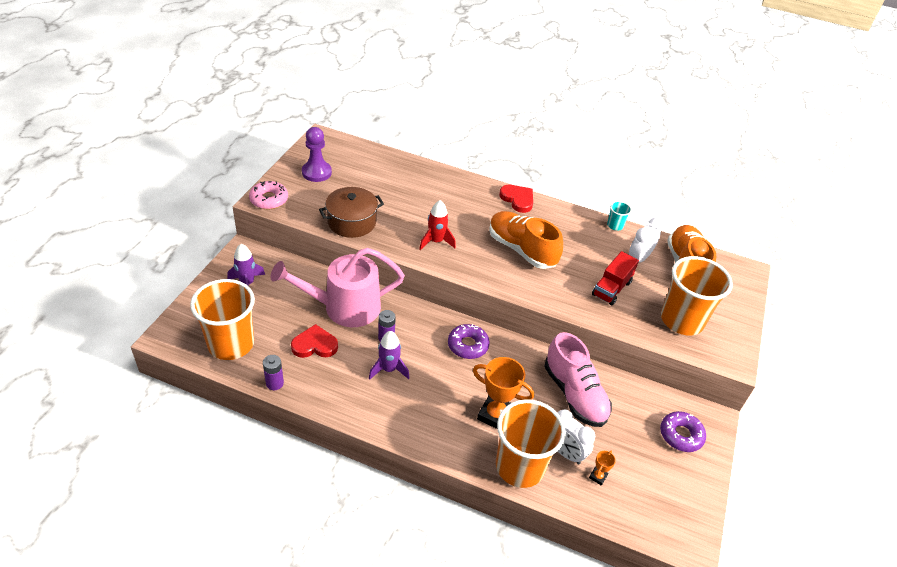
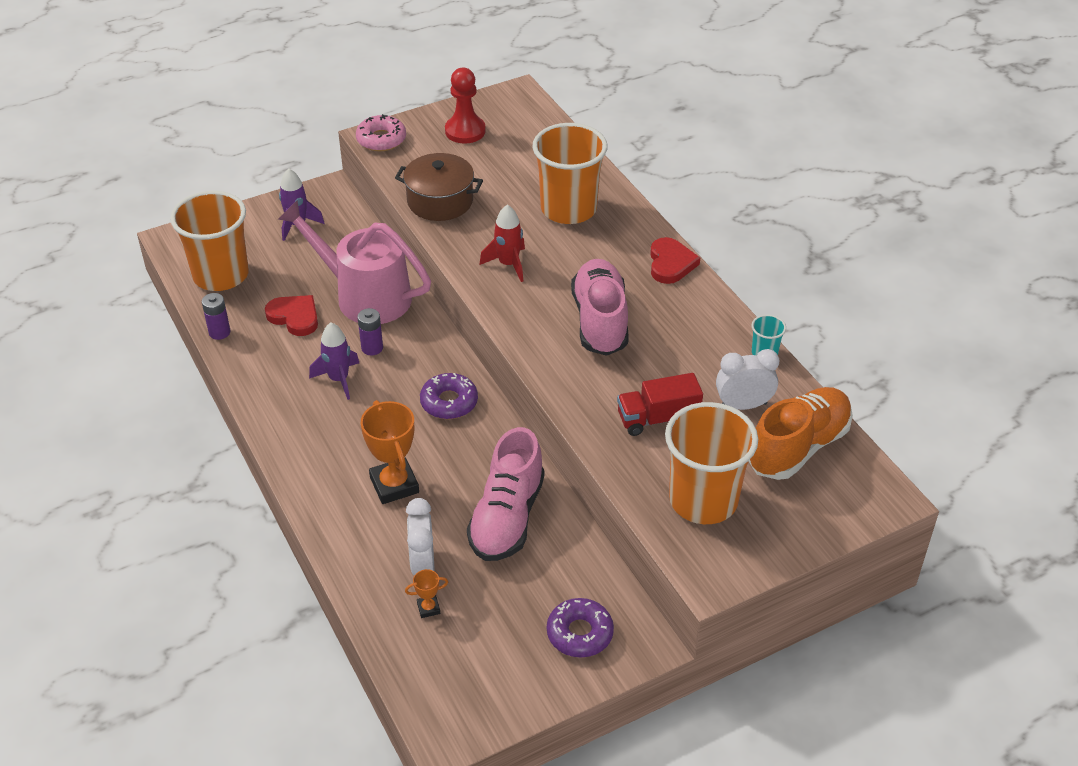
camera: 45 degrees right, 0 degrees up
(316, 172) = (465, 131): purple pawn -> red pawn
(520, 466) = (359, 546): orange cup -> orange cup (568, 209)
(521, 249) = (600, 321): orange shoe -> pink shoe

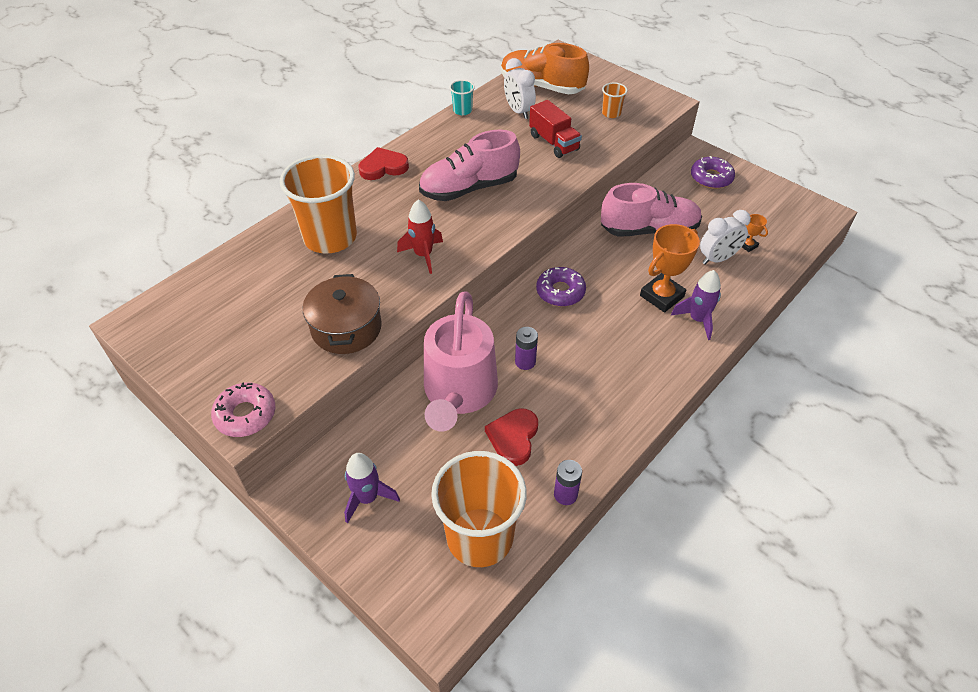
camera: 110 degrees left, 5 degrees up
(339, 379) = (575, 371): purple rocket -> purple rocket (697, 320)
(465, 131) = (215, 345): red pawn -> none
(703, 500) = (611, 113): orange cup -> orange cup, size x0.42

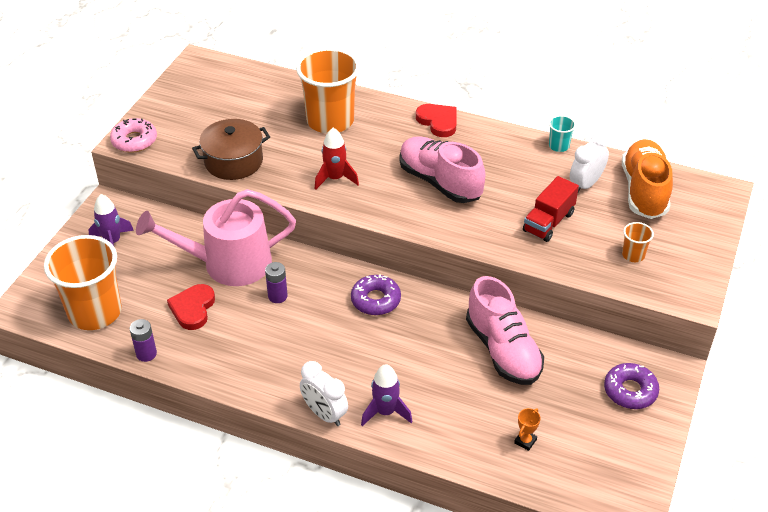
camera: 70 degrees right, 5 degrees down
(513, 438) = (193, 308): red heart -> red heart turned 75 degrees counterclockwise
(662, 296) = (406, 377): orange trophy -> none
(717, 259) = (488, 416): white clock -> white clock (324, 414)

